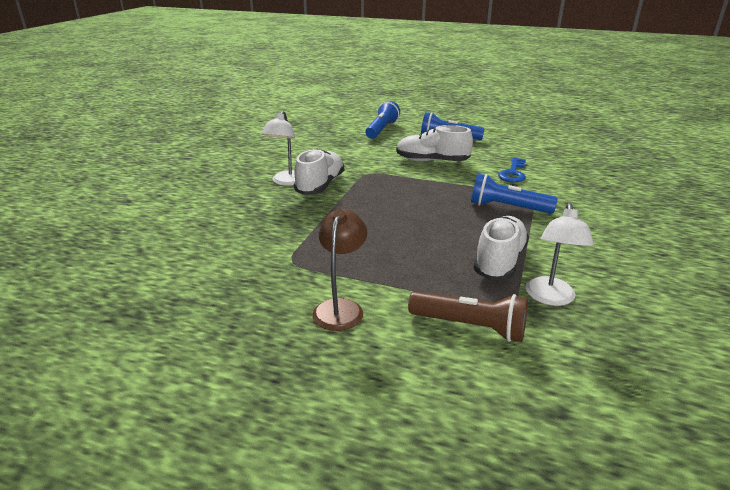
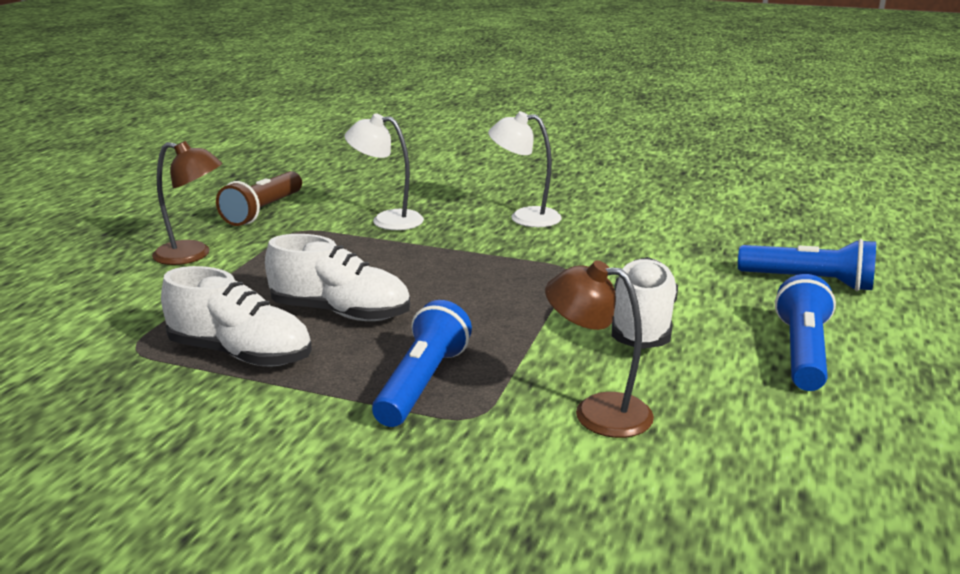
camera: 90 degrees right, 5 degrees down
(320, 185) = (514, 237): white shoe -> white shoe (340, 313)
(470, 327) = (109, 320): brown flashlight -> brown flashlight (263, 211)
(513, 173) = (597, 412): blue key -> brown lamp
(550, 298) = (127, 381): white lamp -> white lamp (387, 220)

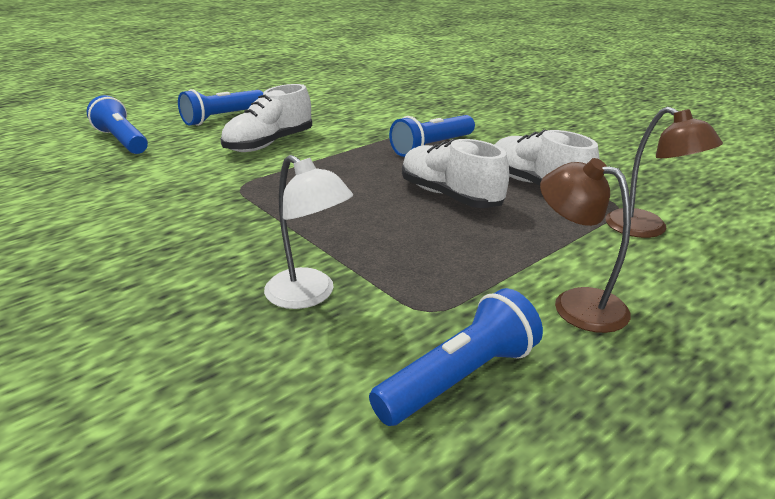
camera: 150 degrees left, 5 degrees up
(263, 211) = (459, 378): brown flashlight -> blue flashlight
(524, 217) = (166, 251): white lamp -> none
(597, 412) = (361, 121): brown lamp -> brown lamp (647, 229)

